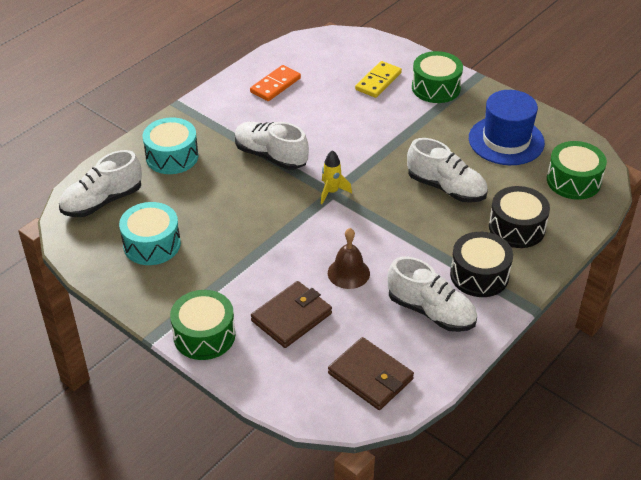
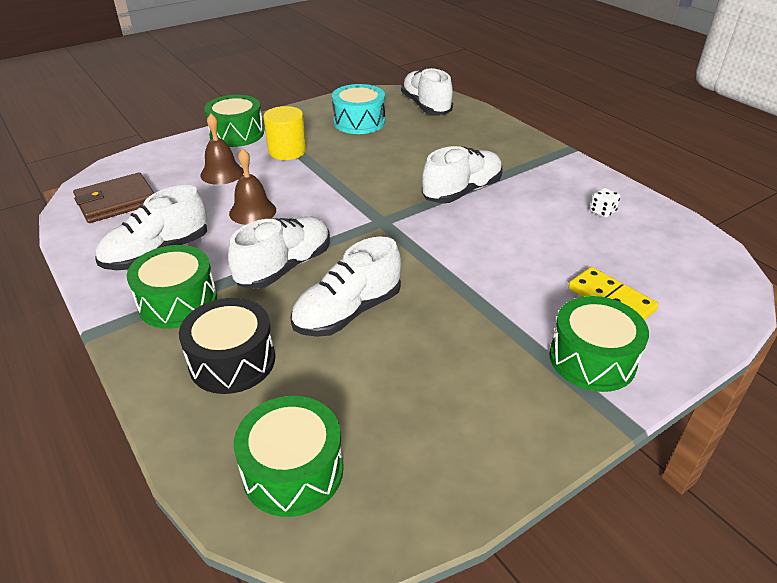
camera: 105 degrees right, 5 degrees down
(172, 156) = (479, 139): turquoise drum -> none
(232, 282) = (287, 151): none -> yellow cylinder
(275, 85) = (602, 212): orange domino -> white dice
(291, 317) = (222, 173): brown wallet -> brown bell
(331, 192) = (383, 221): yellow rocket -> none
(414, 231) = (285, 267): none -> white shoe
(479, 275) = (178, 302): black drum -> green drum
(506, 140) = (431, 410): blue hat -> none

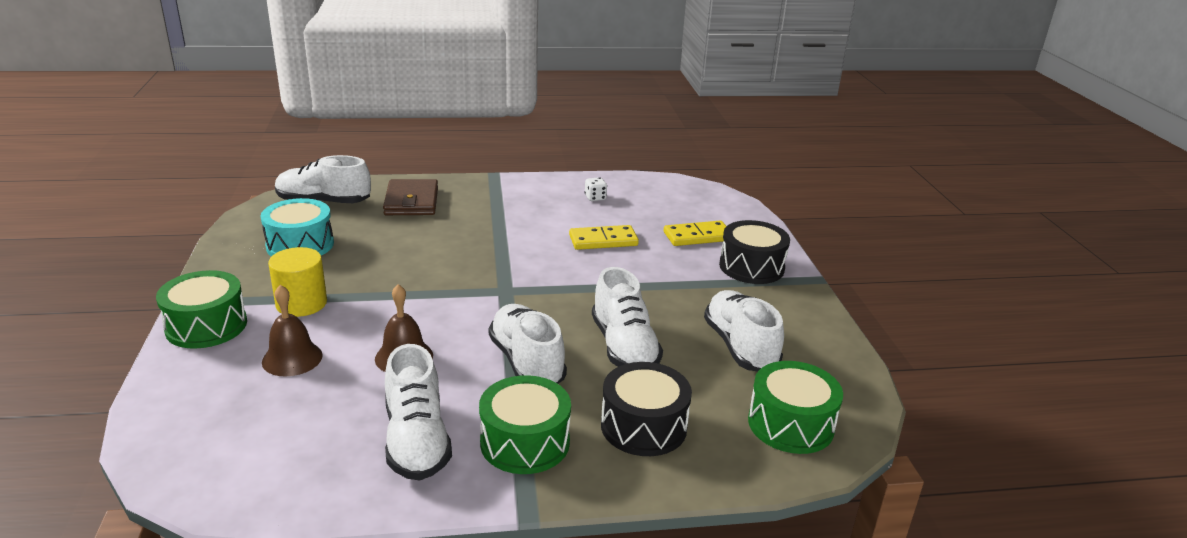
camera: 65 degrees left, 10 degrees down
(116, 202) = (256, 455): brown wallet -> brown wallet (411, 201)
(462, 191) = (502, 239): white shoe -> white shoe (740, 347)
(524, 242) = (603, 240): none -> yellow domino
(592, 359) = (751, 267): green drum -> black drum

